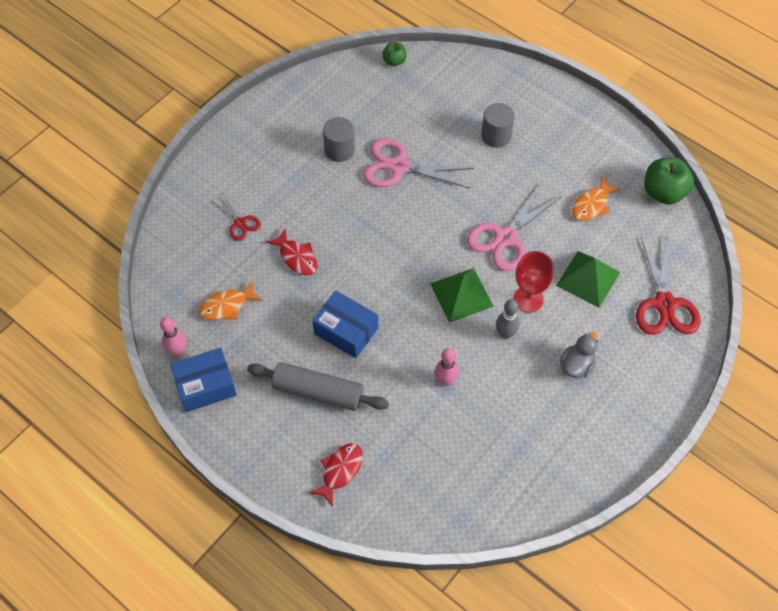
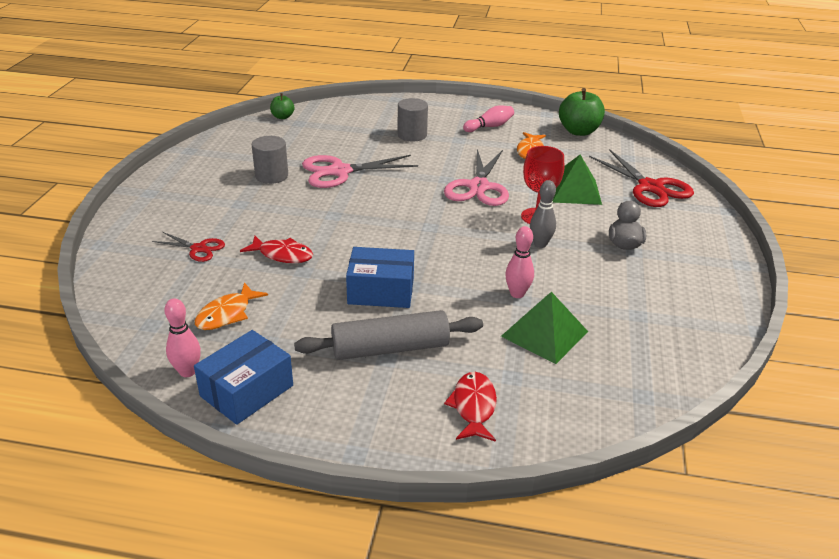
camera: 30 degrees left, 25 degrees down
(461, 294) = (474, 232): green pyramid -> green pyramid (544, 333)
(579, 151) = (489, 127): none -> pink bowling pin

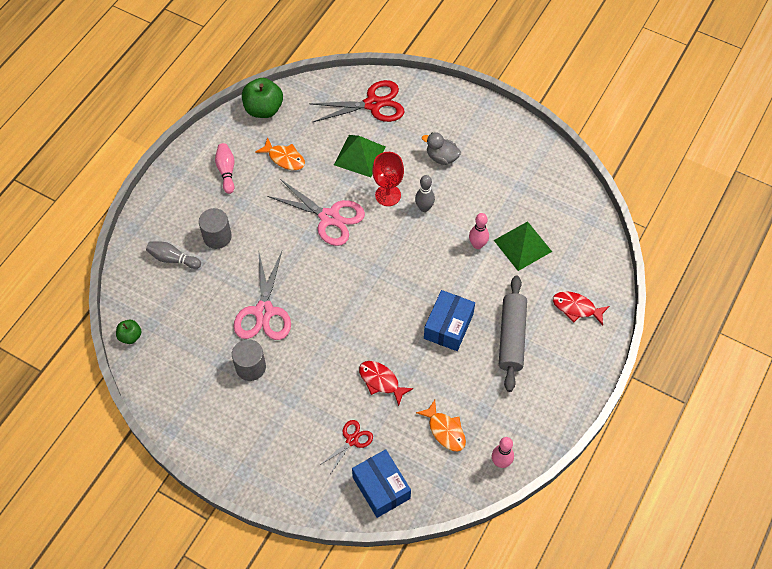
camera: 70 degrees left, 25 degrees up
(247, 391) = (529, 429): blue box -> blue box (381, 488)
(282, 255) = (381, 381): red fish -> red fish turned 90 degrees counterclockwise
(374, 120) = (173, 259): none -> grey bowling pin

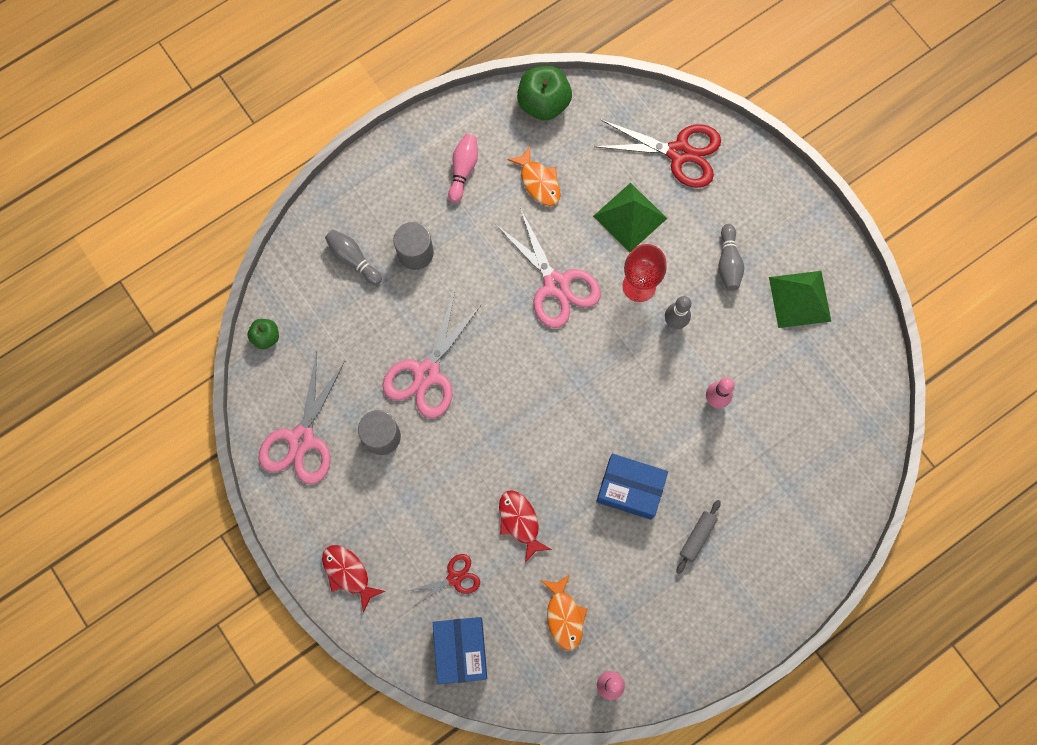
camera: 25 degrees right, 15 degrees up
(190, 395) = (301, 440): none -> pink scissors
(441, 157) = (728, 263): grey duck -> grey bowling pin
(448, 326) = (630, 489): blue box -> blue box turned 60 degrees clockwise
(512, 337) = (697, 537): grey rolling pin -> grey rolling pin, size x0.52
(522, 246) = (769, 425): green pyramid -> green pyramid (799, 299)
(576, 308) = (793, 535): red fish -> red fish (348, 573)

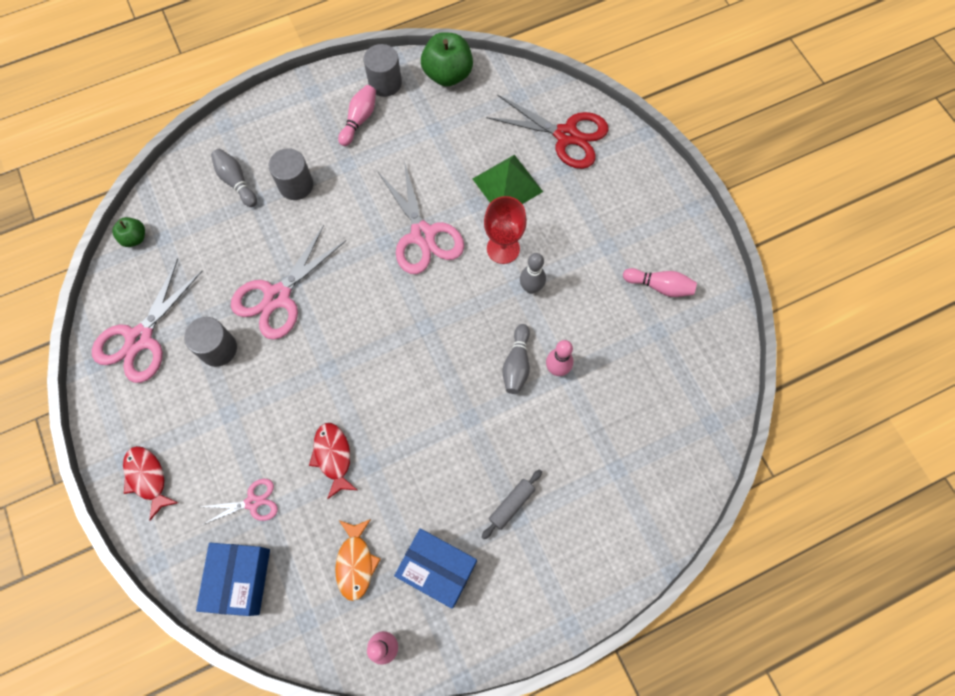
camera: 10 degrees right, 5 degrees down
(454, 578) = (253, 502): red scissors -> pink scissors
(480, 124) = (385, 83): none -> grey cylinder
(538, 182) = (427, 141): orange fish -> none
(630, 489) = (452, 443): blue box -> blue box (437, 569)
(728, 263) = (595, 241): grey bowling pin -> grey bowling pin (516, 364)
(799, 299) = (660, 286): green pyramid -> pink bowling pin

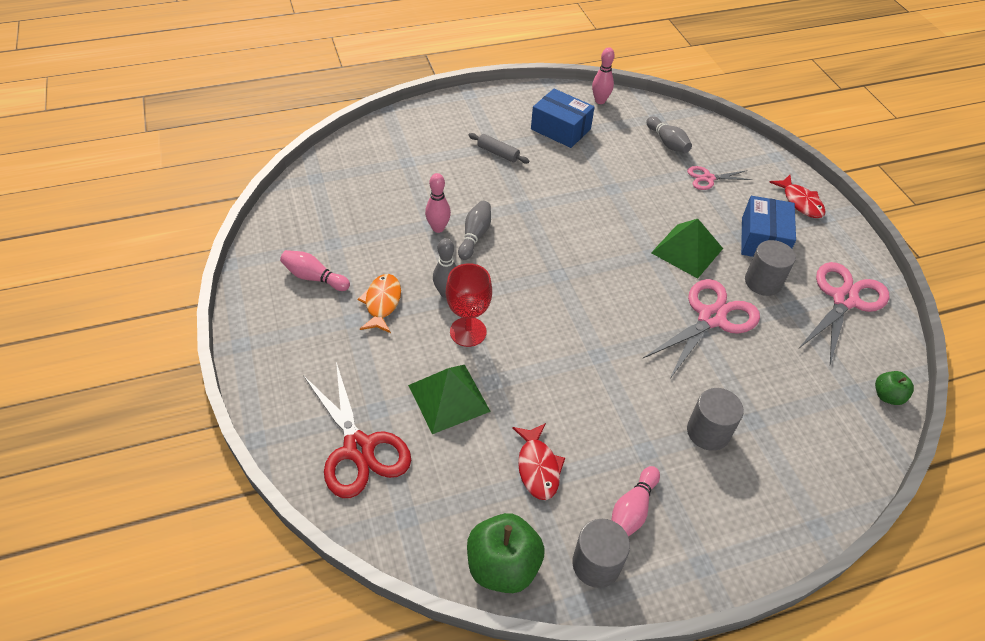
camera: 175 degrees left, 20 degrees down
(236, 182) = (784, 446): grey bowling pin -> grey bowling pin (667, 142)
(240, 579) = (710, 141): blue box -> blue box (763, 239)
(292, 380) = (687, 250): none -> green pyramid
(333, 457) = (644, 196): red fish -> red fish (538, 467)
(355, 562) = (622, 139): orange fish -> orange fish (382, 303)
(422, 235) = (555, 356): pink scissors -> none
(511, 505) = (498, 153): grey rolling pin -> grey rolling pin turned 75 degrees clockwise
(566, 136) = (358, 449): red scissors -> red scissors turned 150 degrees counterclockwise

